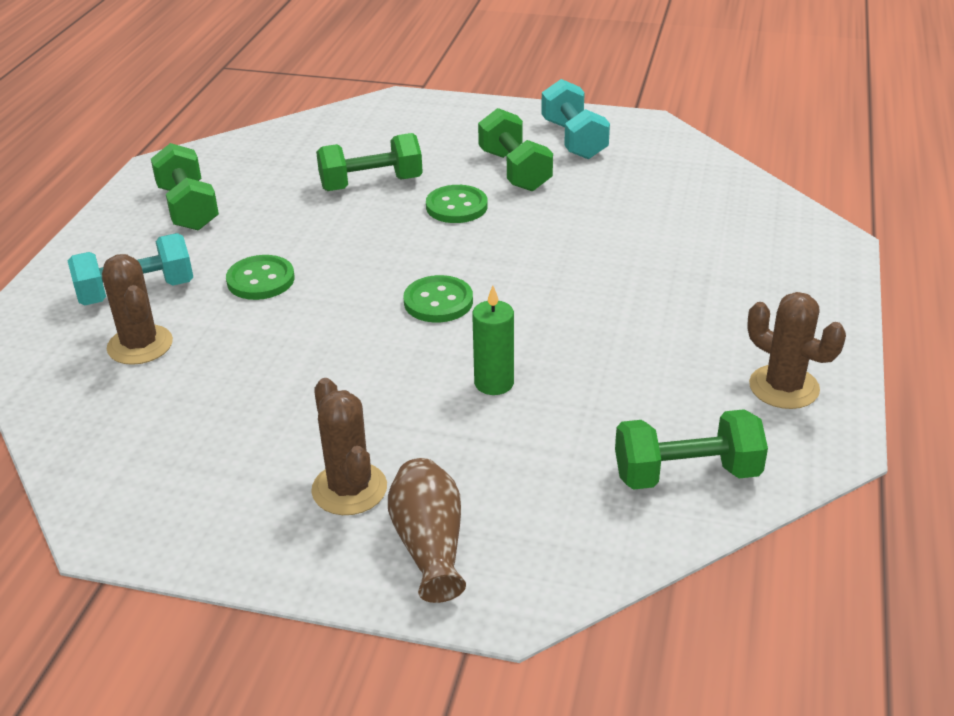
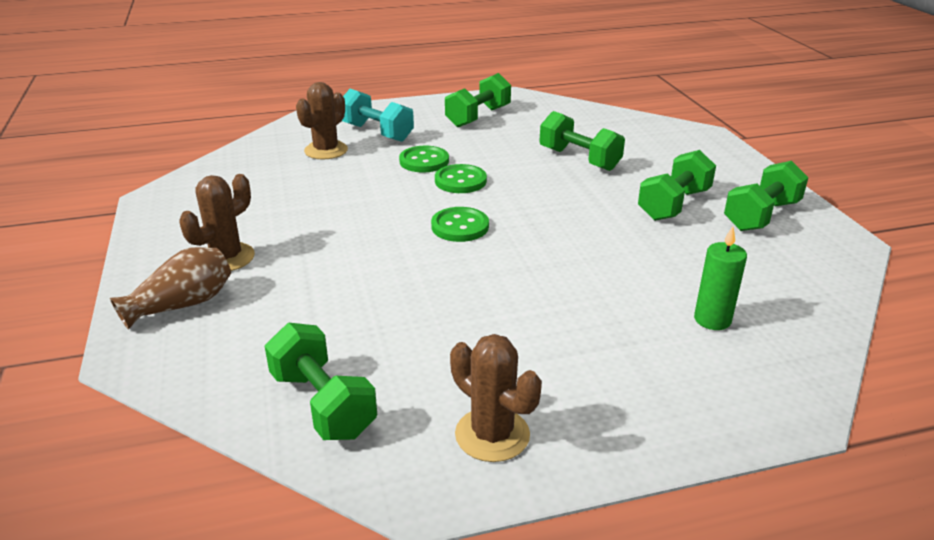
camera: 60 degrees right, 5 degrees down
(456, 206) = (591, 197): green button -> green button (460, 181)
(494, 383) = (379, 277): green candle -> green candle (712, 320)
(573, 139) = (761, 216): turquoise dumbbell -> green dumbbell
(784, 387) = (492, 435): brown cactus -> brown cactus turned 60 degrees counterclockwise

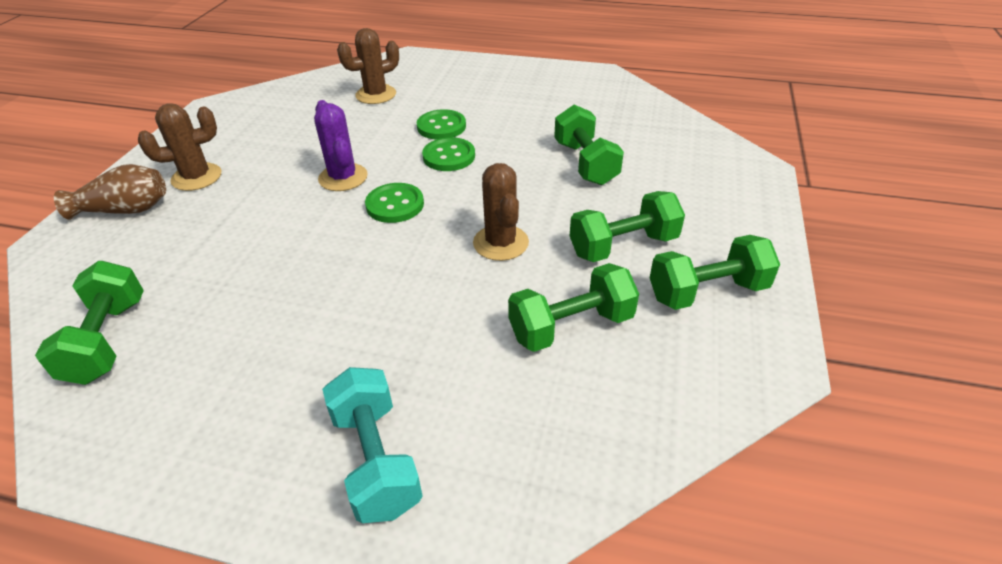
camera: 30 degrees right, 10 degrees up
(376, 132) = (435, 86): turquoise dumbbell -> turquoise dumbbell (376, 460)
(383, 220) = (343, 177): none -> purple cactus
(478, 117) = (541, 91): green dumbbell -> green dumbbell (571, 326)
(492, 435) = (181, 431): brown cactus -> brown cactus (501, 243)
(712, 320) = (506, 398): green candle -> none

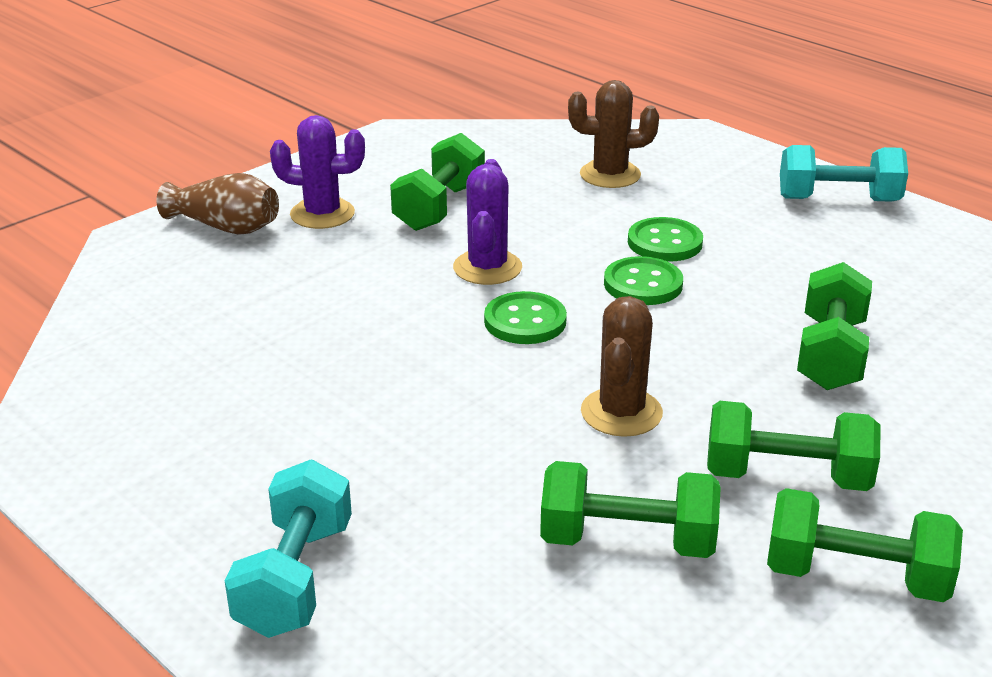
camera: 30 degrees right, 10 degrees down
(107, 340) = (124, 356): green dumbbell -> green dumbbell (439, 207)
(196, 177) = (322, 214): brown cactus -> purple cactus
(516, 73) = (838, 200): none -> turquoise dumbbell

